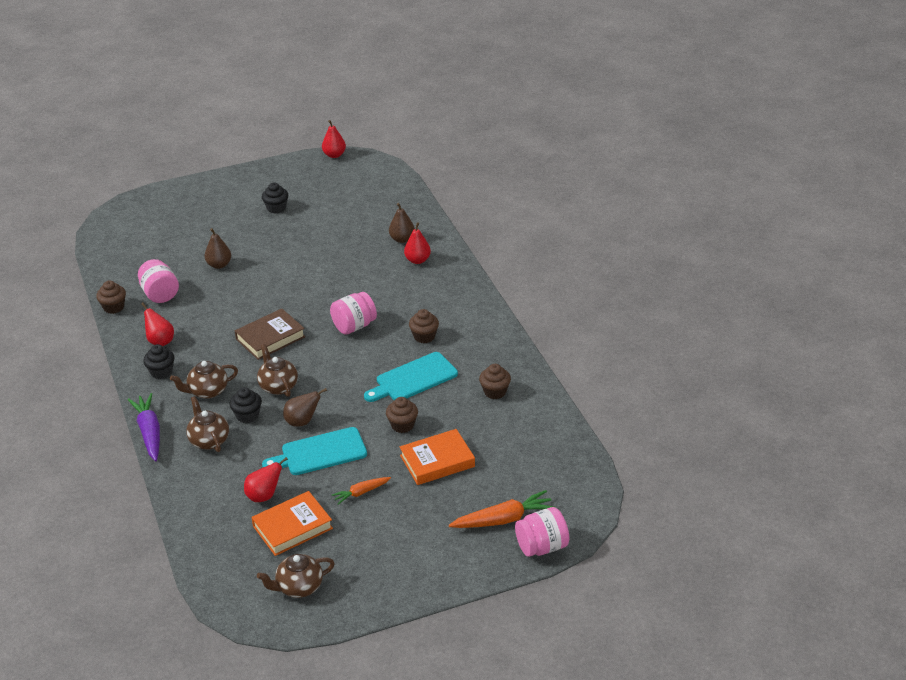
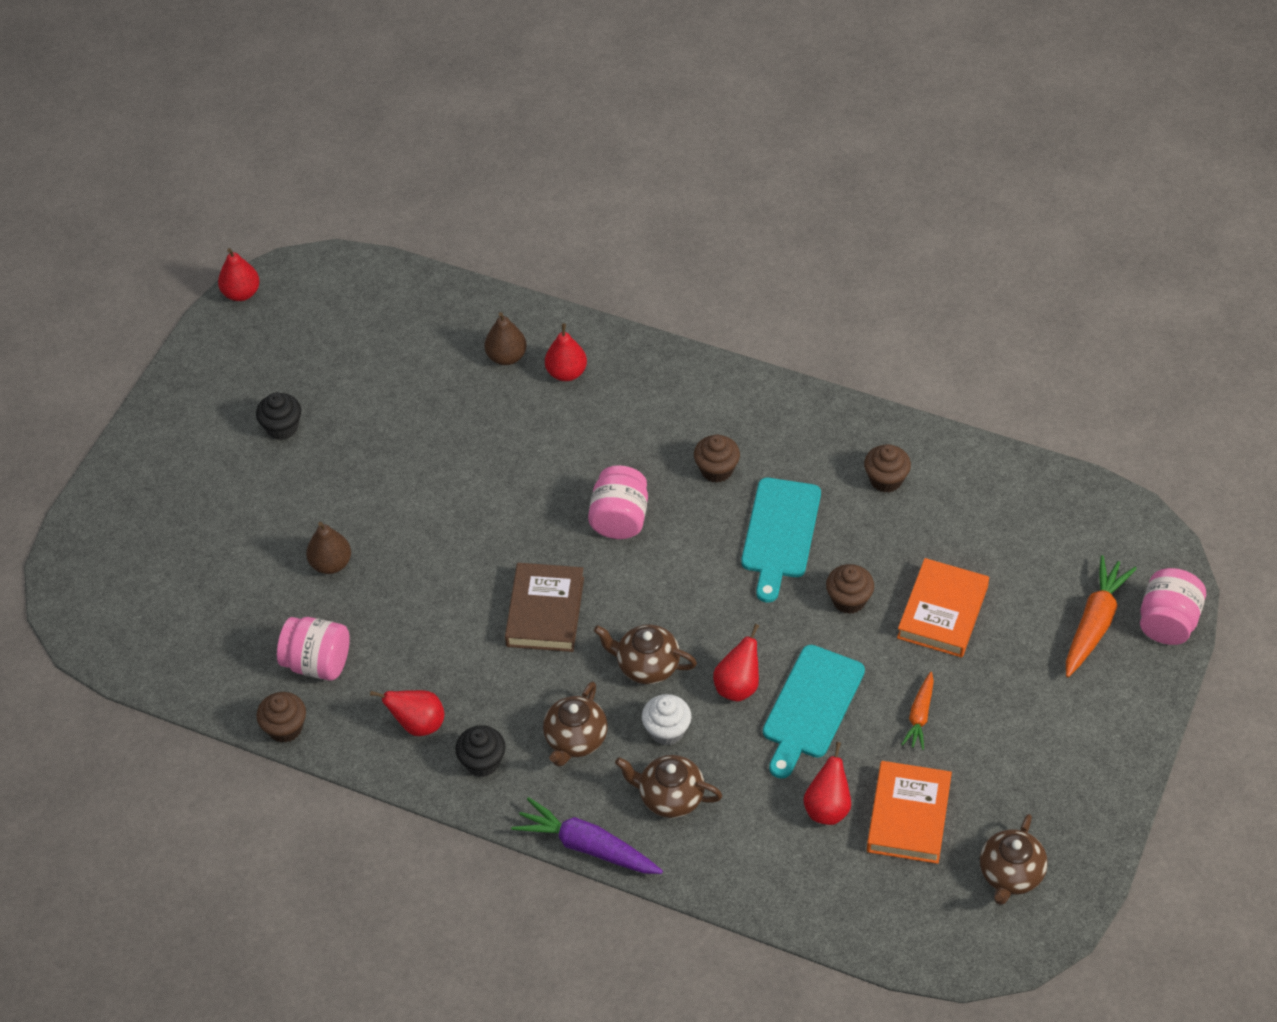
camera: 45 degrees left, 15 degrees up
(247, 415) = (667, 730): black cupcake -> white cupcake
(302, 422) = (738, 686): brown pear -> red pear

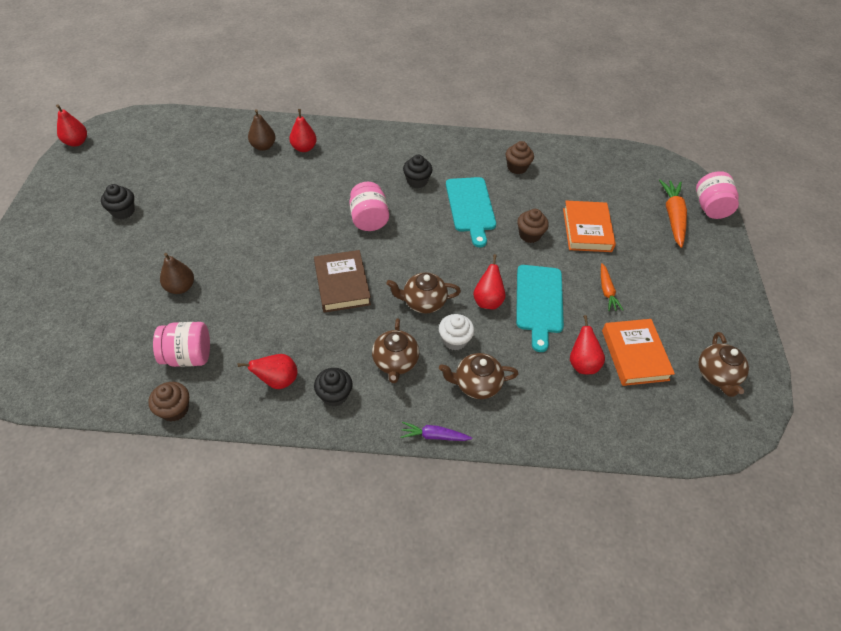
camera: 25 degrees left, 0 degrees up
(587, 847) = (434, 436): purple carrot -> purple carrot, size x0.59
(716, 469) = (417, 181): brown cupcake -> black cupcake

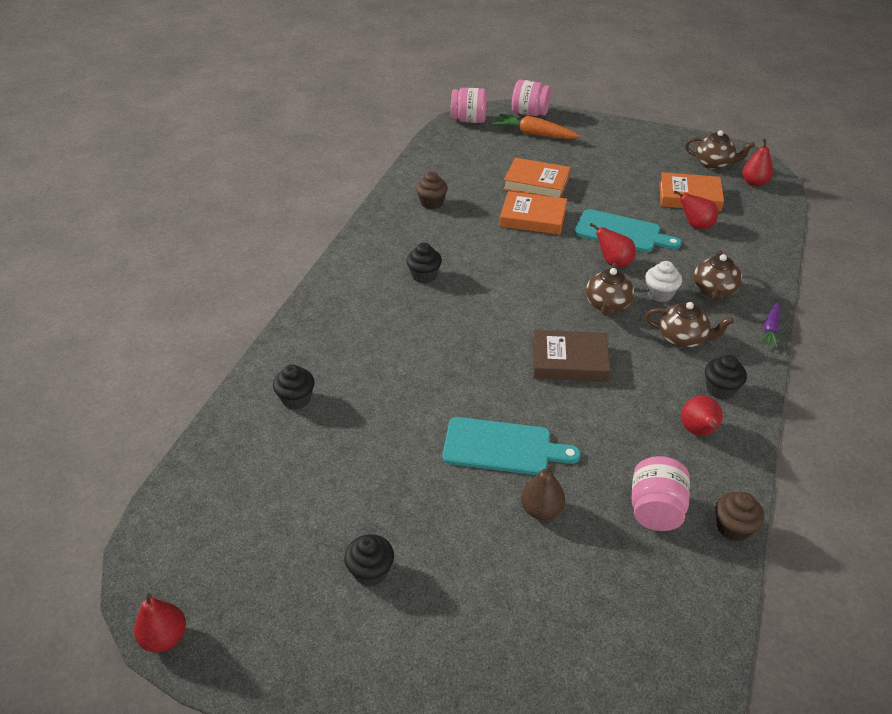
camera: 70 degrees left, 10 degrees down
(263, 146) = (296, 399): brown pear -> black cupcake
(304, 148) = (319, 359): red pear -> red pear (754, 183)
(369, 219) = (473, 323): pink jar -> pink jar (468, 120)
(470, 207) = (480, 246): turquoise cutting board -> turquoise cutting board (502, 447)
(529, 235) = (533, 217): brown cupcake -> orange book
(606, 291) = (616, 192): orange carrot -> none

